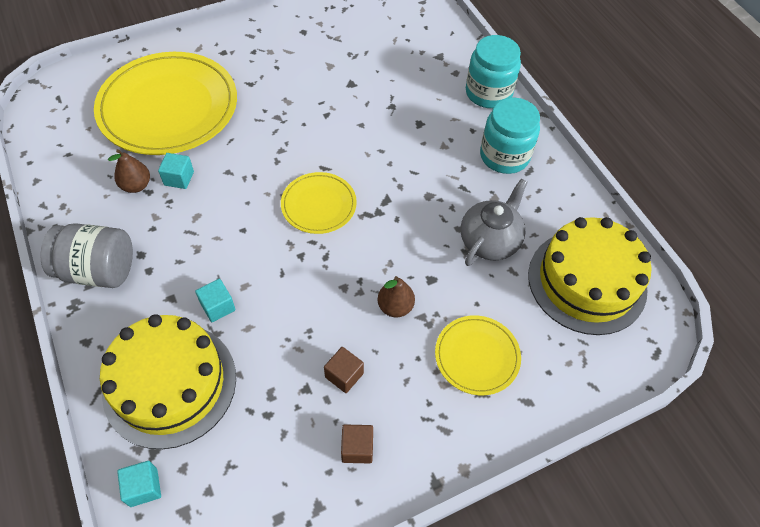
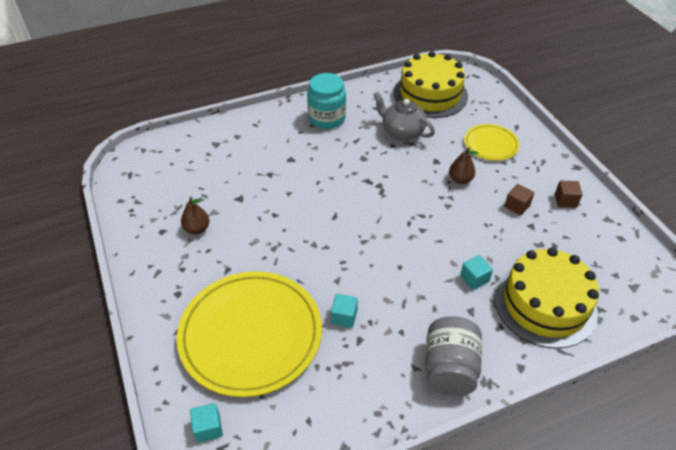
camera: 85 degrees left, 10 degrees down
(136, 185) = (352, 351): brown pear -> brown pear (197, 229)
(143, 487) = (625, 312): turquoise cube -> turquoise cube (208, 428)
(318, 205) = (373, 219): yellow plate -> none
(488, 93) = (262, 120): turquoise jar -> none

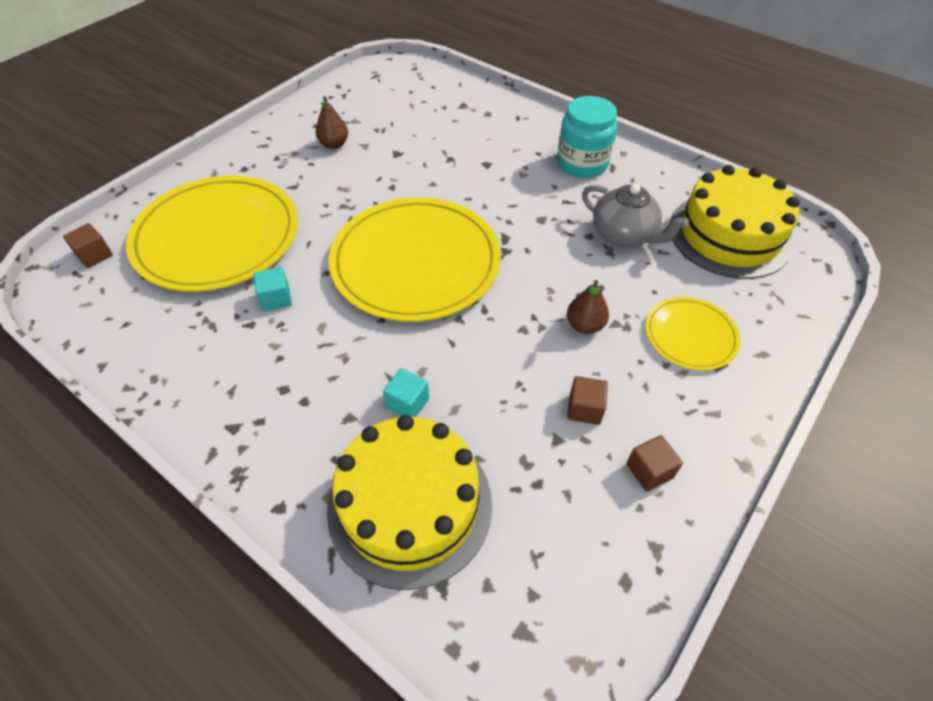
camera: 60 degrees right, 5 degrees up
(208, 428) = (95, 255): turquoise cube -> brown cube
(360, 231) = (415, 262): none -> yellow plate
(402, 131) = (624, 235): grey teapot -> grey teapot turned 120 degrees clockwise
(449, 369) = (243, 426): grey jar -> none

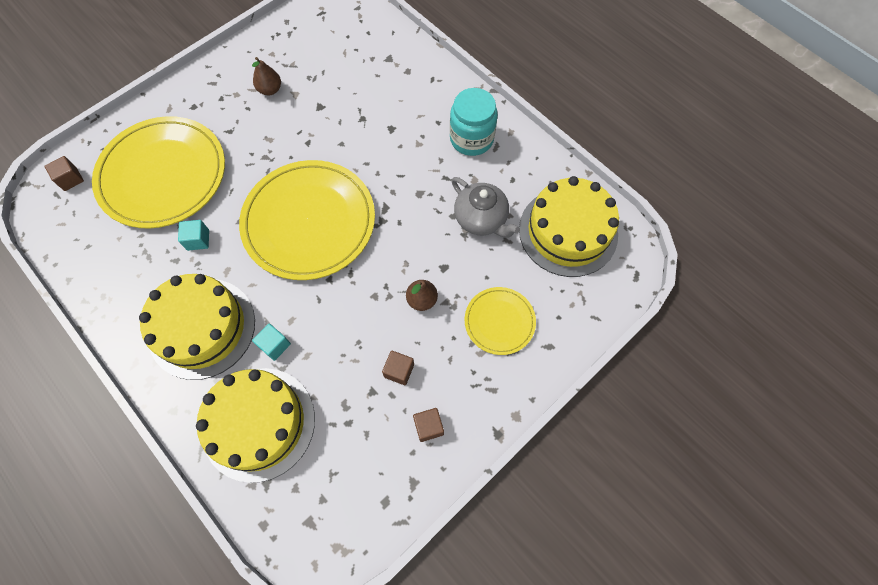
camera: 10 degrees right, 15 degrees up
(301, 396) = (202, 328): none -> yellow cake

